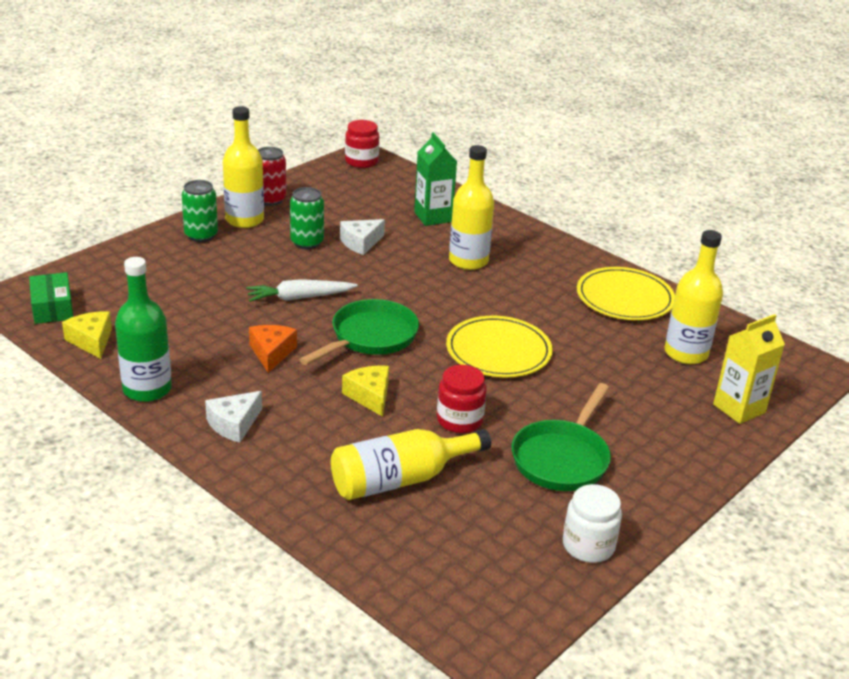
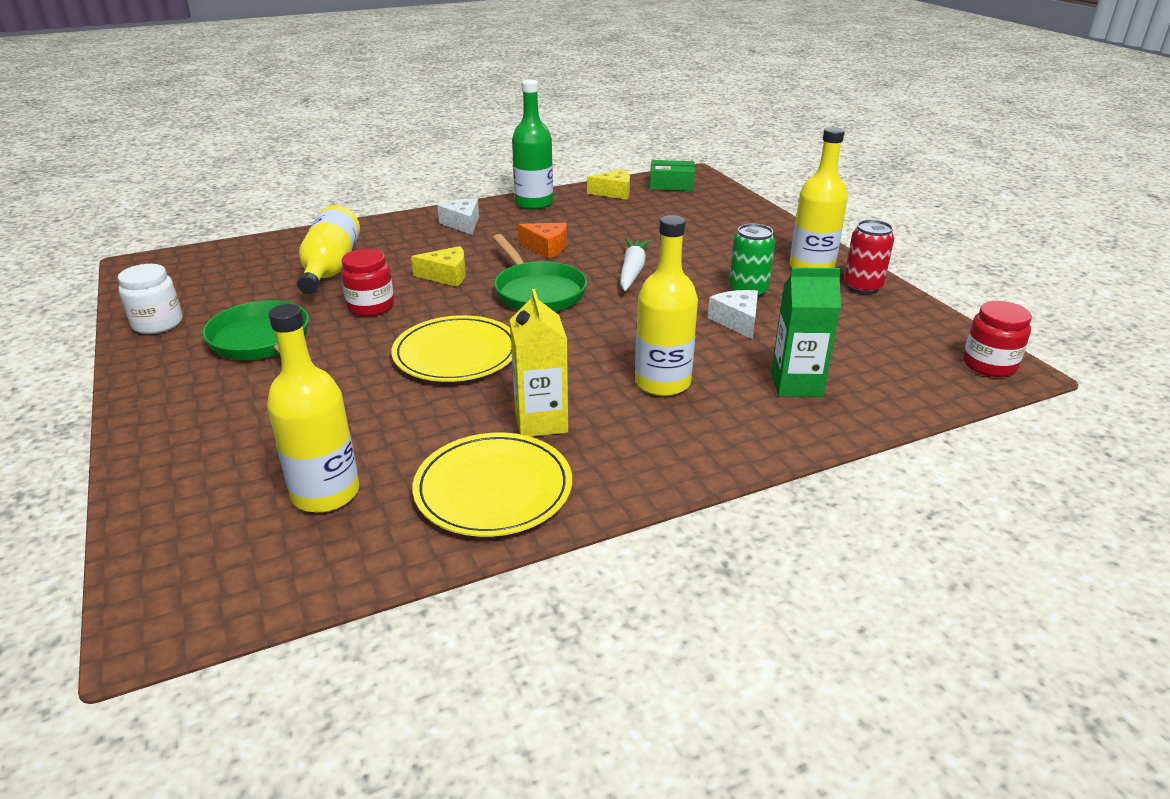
camera: 115 degrees right, 0 degrees up
(201, 235) = (780, 244): green can -> none
(739, 408) = (184, 490): yellow carton -> yellow carton (541, 421)

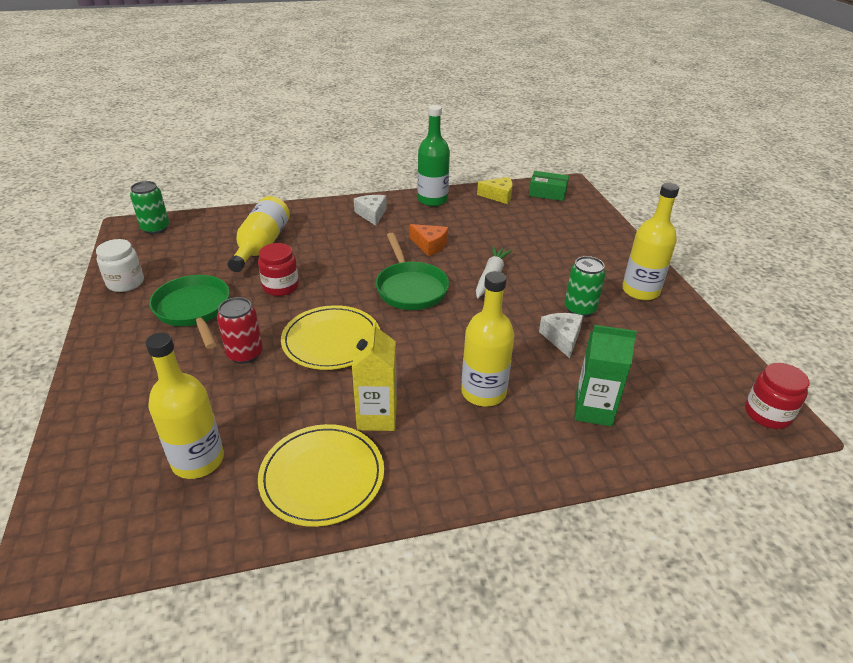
camera: 10 degrees right, 5 degrees up
(178, 263) = (155, 228): none -> green can
(446, 275) = (345, 263): yellow cheese -> none
(862, 287) = (678, 316): red can -> red can (245, 354)

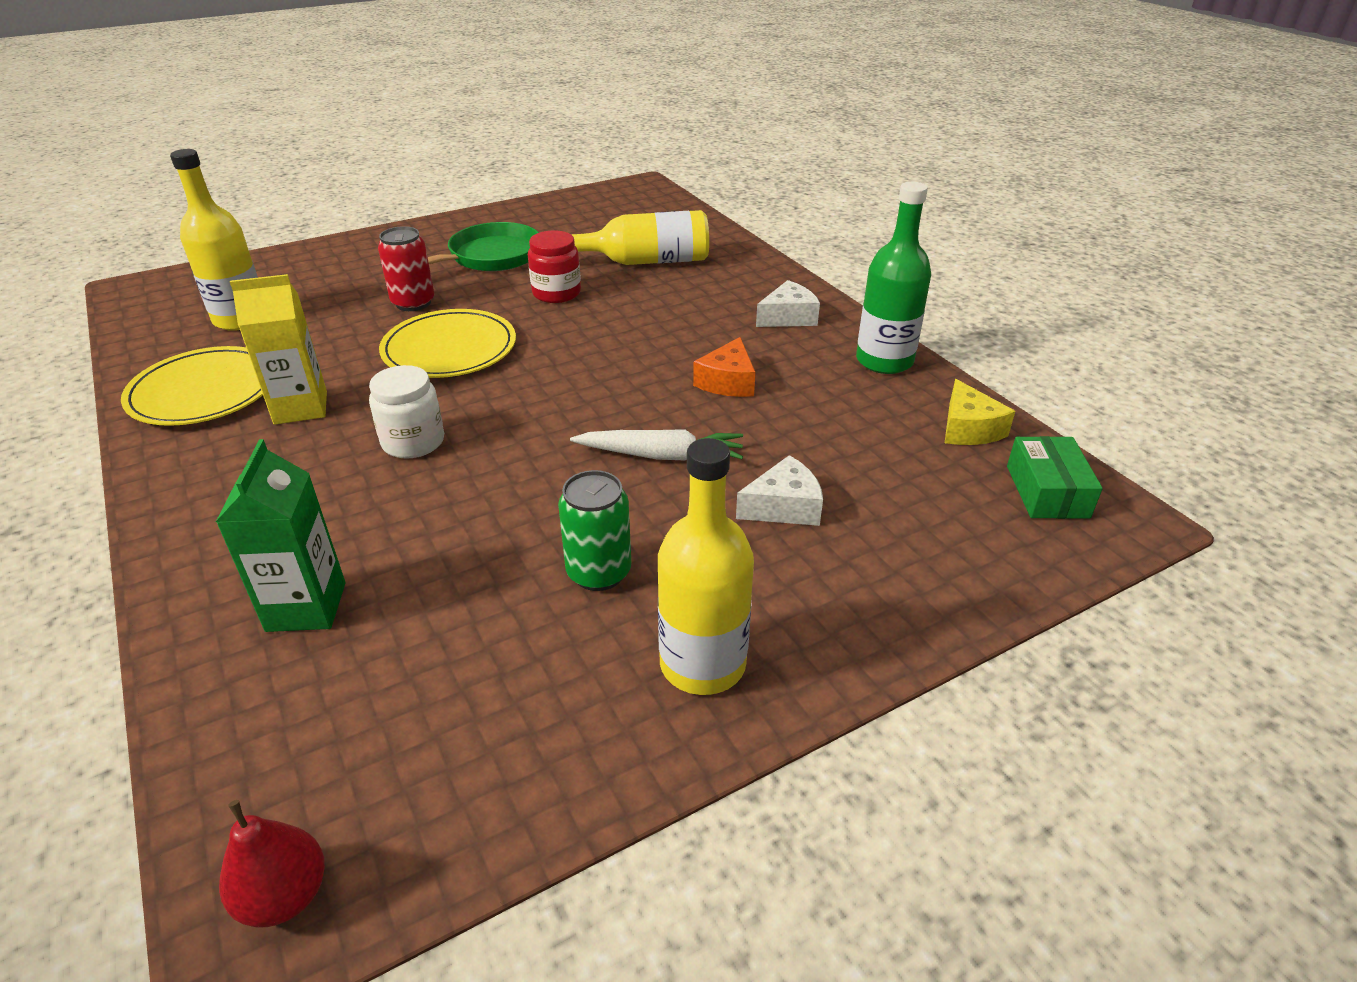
camera: 75 degrees right, 0 degrees up
(125, 283) = (529, 213): white jar -> white jar (413, 442)
(155, 228) = (647, 198): green can -> none
(410, 288) = (593, 385): green pan -> none
(483, 392) = (349, 486): yellow bottle -> none
(562, 338) = (499, 556): white cheese -> white cheese (784, 507)
(767, 414) = (285, 895): red jar -> red pear

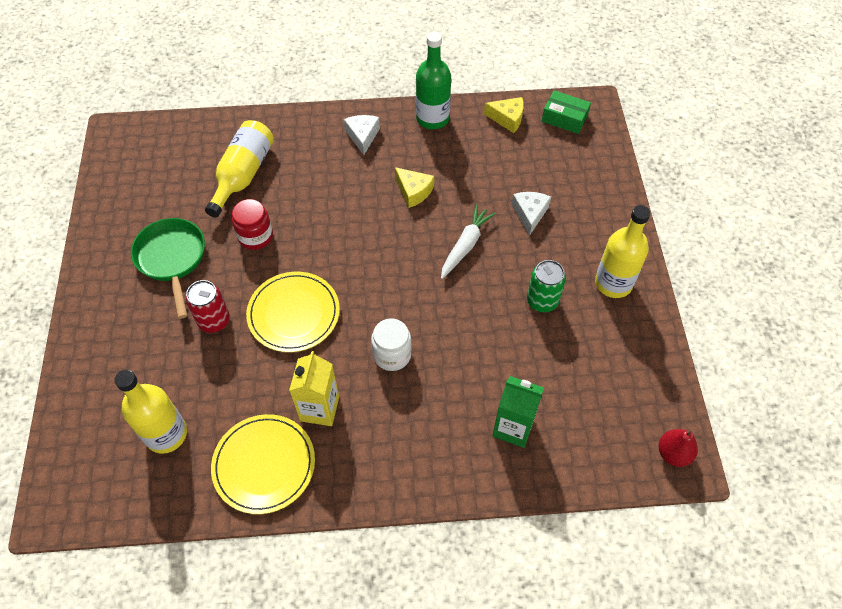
camera: 65 degrees left, 20 degrees up
(727, 382) = (414, 191): orange cheese -> yellow cheese

